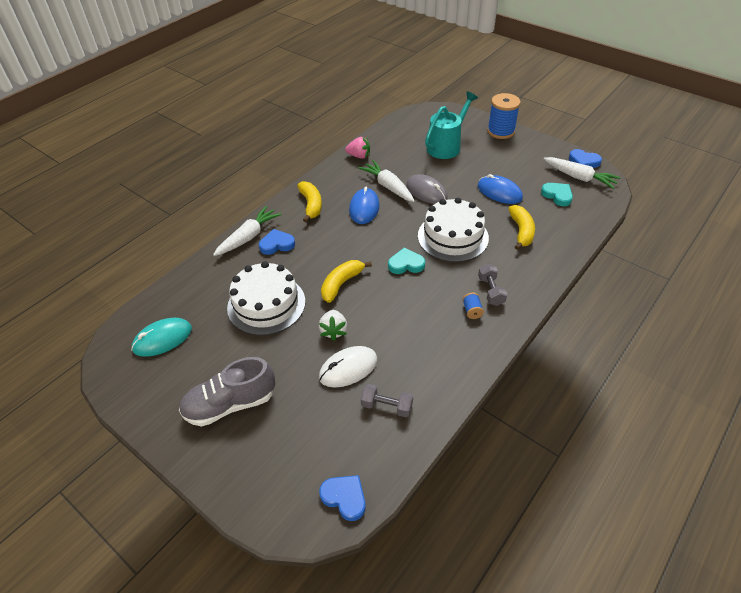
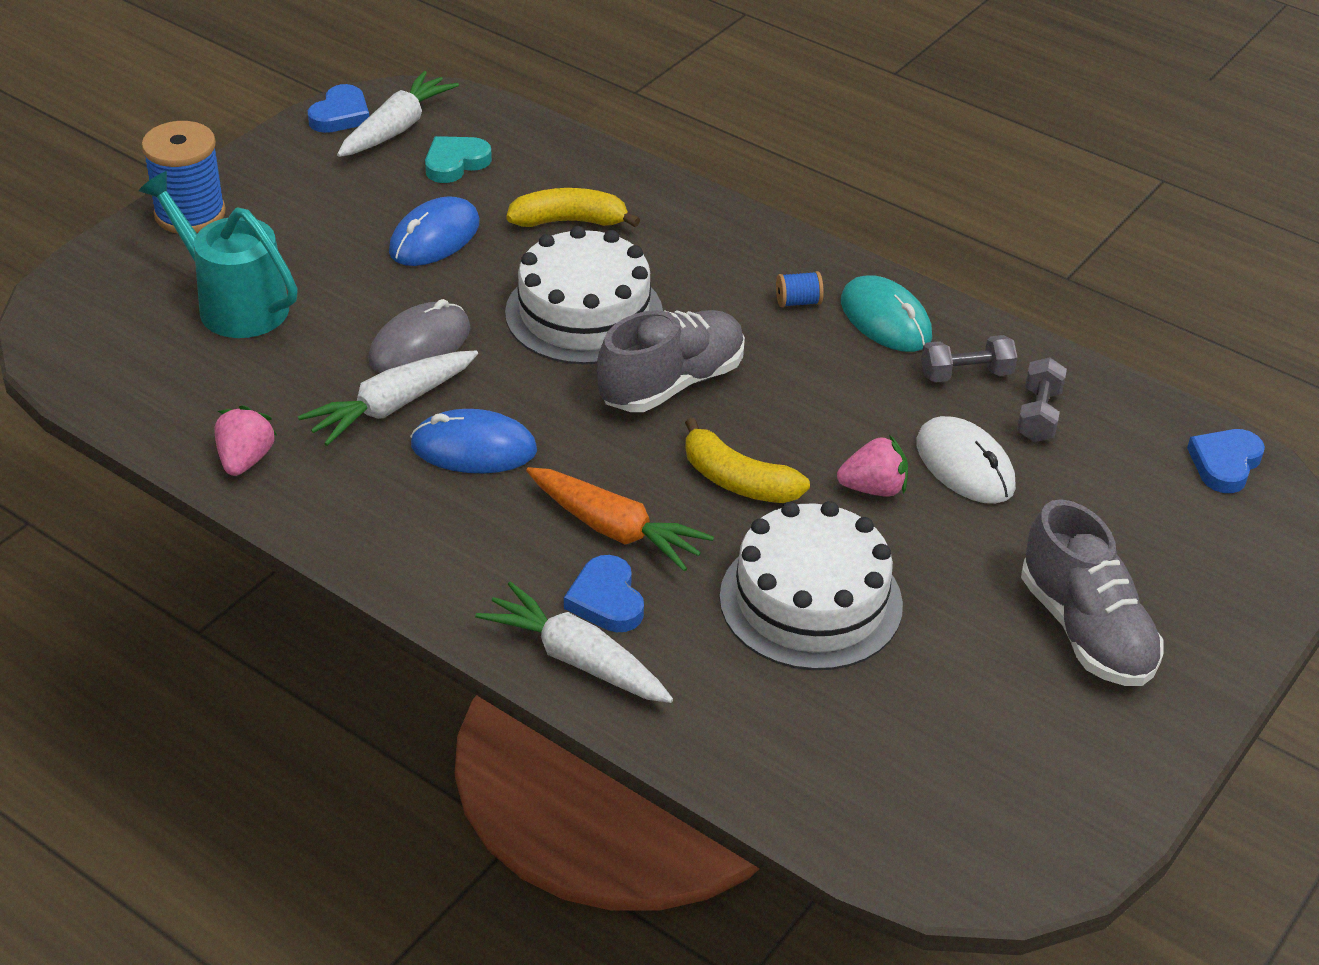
camera: 95 degrees left, 5 degrees down
(162, 339) = (939, 777): turquoise mouse -> turquoise mouse (885, 319)
(311, 205) = (452, 545): yellow banana -> none
(315, 247) = (615, 530): none -> orange carrot
(333, 331) = (873, 488): white strawberry -> pink strawberry
(406, 264) = (671, 383): turquoise heart -> grey shoe
(491, 291) = (743, 275): grey dumbbell -> grey dumbbell (966, 374)

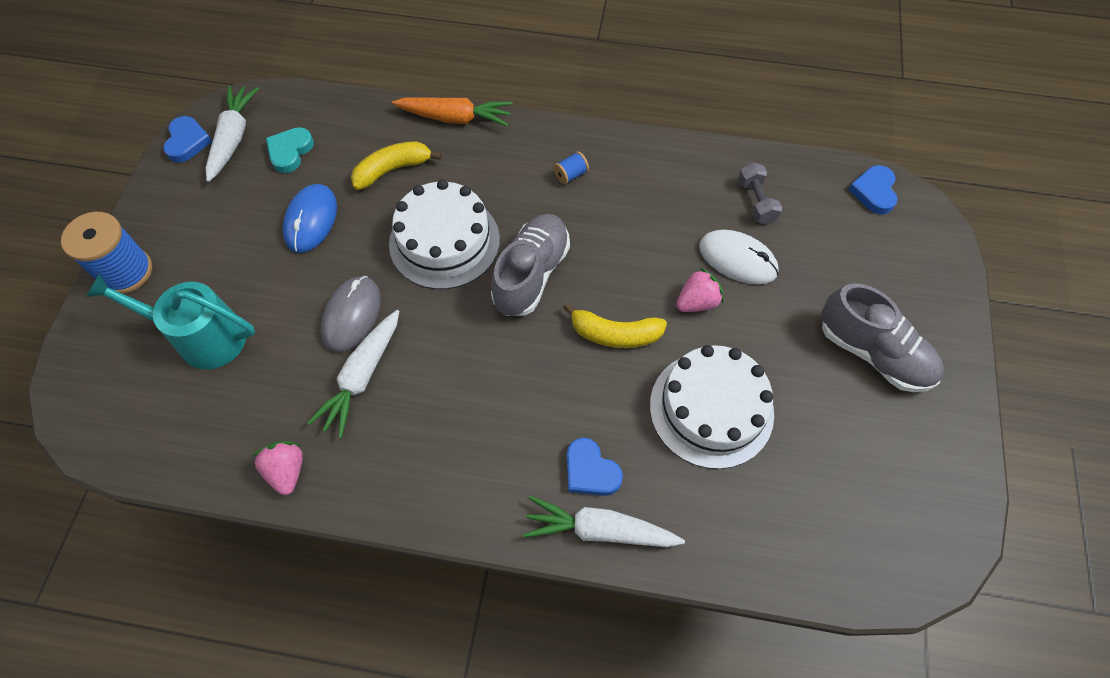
camera: 25 degrees left, 20 degrees up
(474, 448) = (436, 386): blue mouse -> none
(615, 530) = (564, 410): orange carrot -> orange carrot (456, 118)
(885, 319) = (629, 166): turquoise mouse -> none
(966, 374) = (699, 188): grey dumbbell -> none

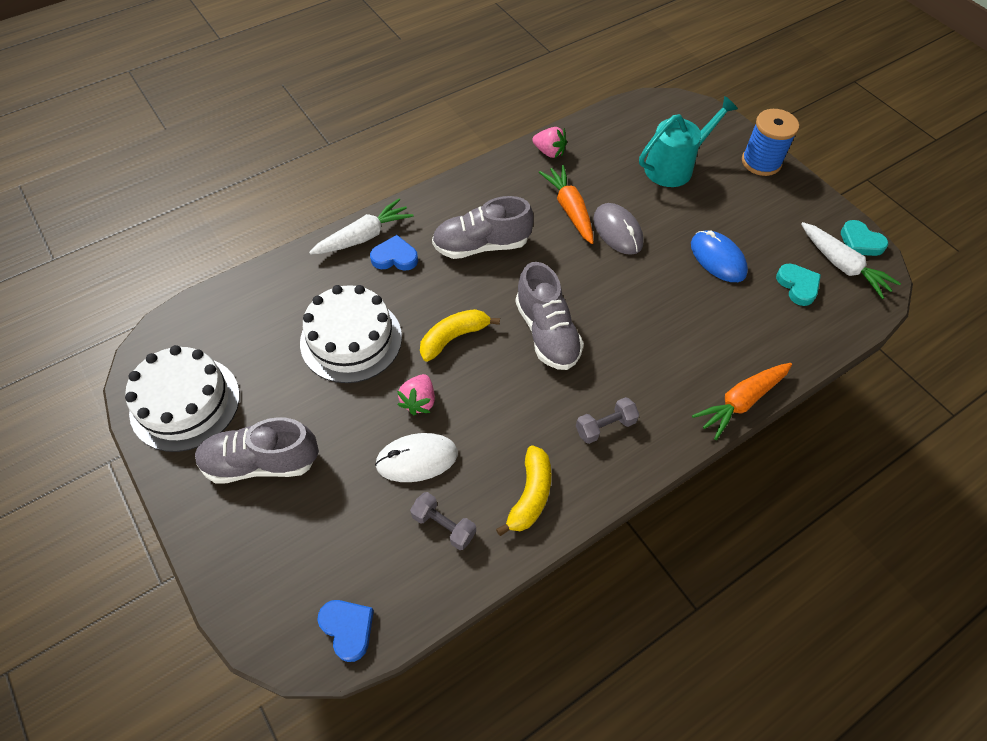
camera: 135 degrees right, 5 degrees down
(187, 142) = (860, 242): blue heart -> turquoise heart
(361, 377) = (569, 209): white carrot -> orange carrot
(392, 170) = (722, 327): yellow banana -> yellow banana (530, 495)
(444, 241) = (625, 310): white cake -> white cake (185, 403)
(491, 410) = (481, 245): none -> grey shoe
(571, 175) = (605, 426): blue spool -> grey dumbbell

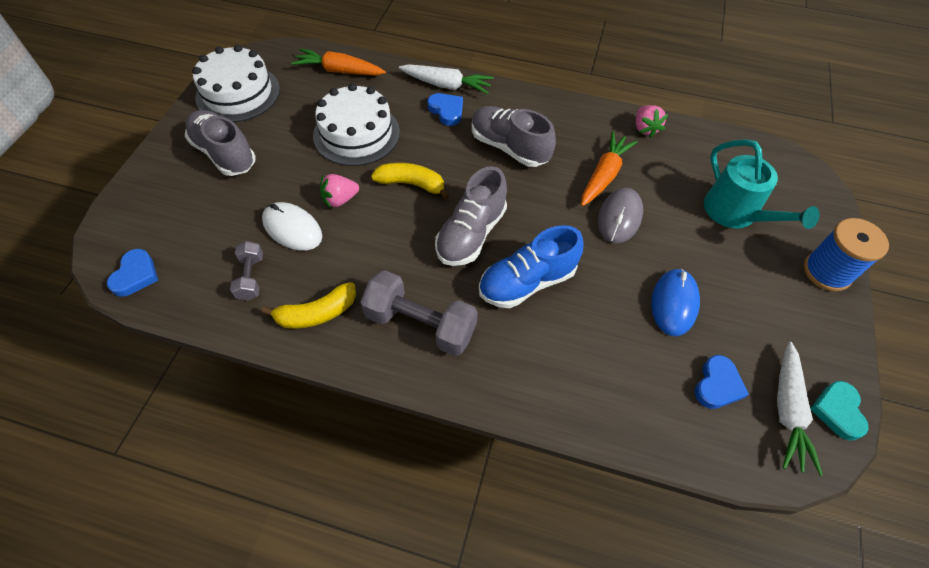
camera: 50 degrees right, 0 degrees up
(605, 426) = (420, 324): grey dumbbell -> grey dumbbell, size x1.82
(626, 330) = (527, 282): none -> blue shoe
(674, 167) = (735, 213): turquoise watering can -> turquoise watering can turned 45 degrees clockwise
(740, 402) = (538, 411): orange carrot -> orange carrot (339, 71)
(798, 286) = (717, 385): turquoise heart -> blue heart

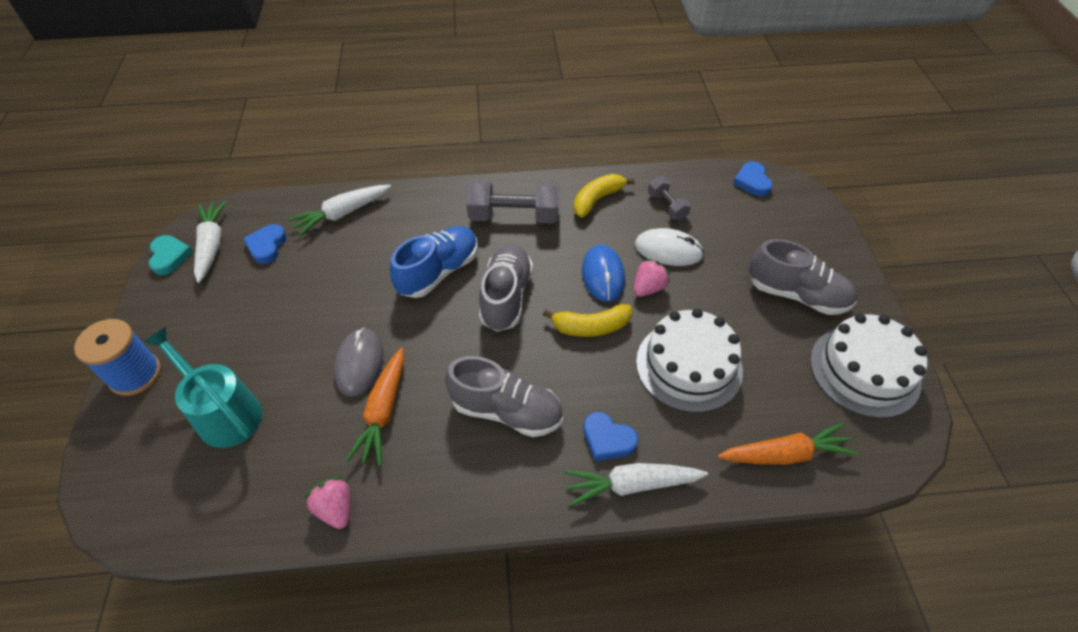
camera: 160 degrees right, 5 degrees down
(624, 404) = (342, 214): none -> white carrot
(674, 303) = (301, 295): blue mouse -> blue mouse (603, 275)

